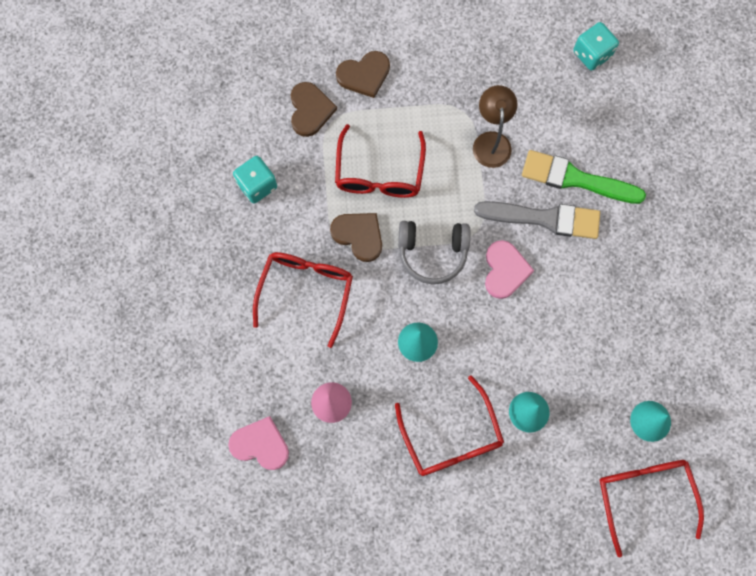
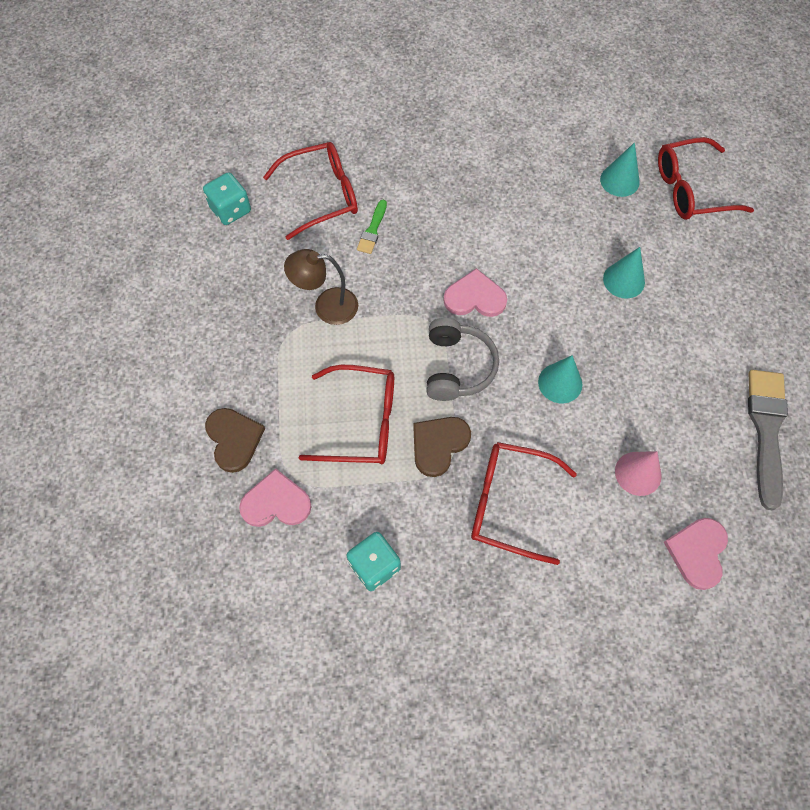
camera: 90 degrees left, 10 degrees down
(310, 110) = (276, 502): brown heart -> pink heart
(451, 437) = (659, 351): red glasses -> red glasses (322, 195)
(544, 218) = (416, 260): grey brush -> grey brush (766, 430)
(576, 179) = (372, 230): green brush -> green brush, size x0.50

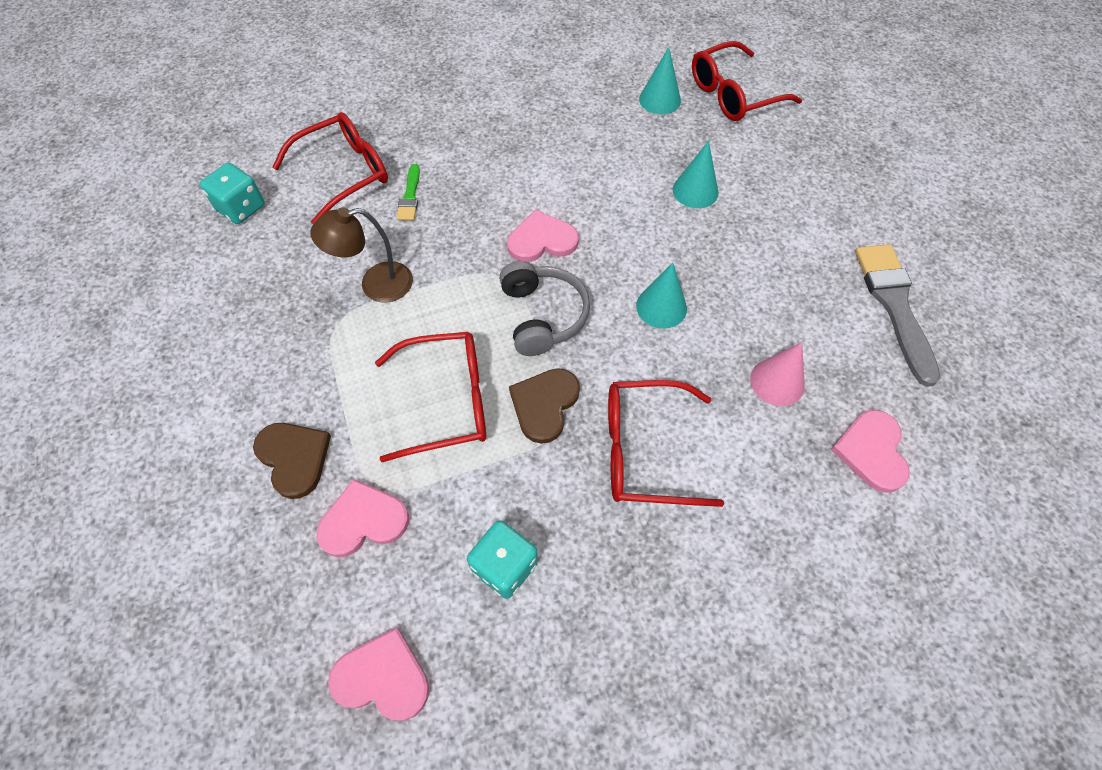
camera: 15 degrees left, 5 degrees down
(266, 623) = (382, 677): none -> pink heart

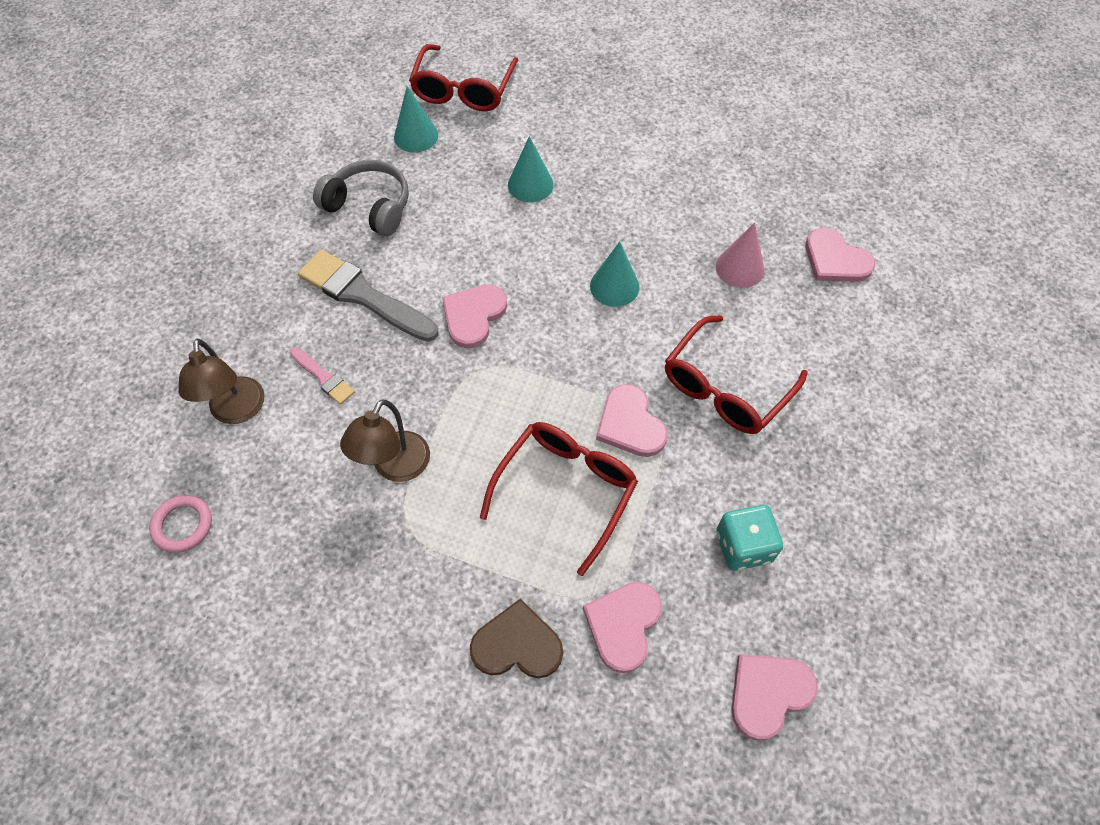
camera: 50 degrees left, 0 degrees up
(241, 208) = (183, 525): turquoise dice -> pink ring
(344, 173) = (237, 411): red glasses -> brown lamp
(410, 196) = (323, 377): green brush -> pink brush
(542, 316) = (548, 368): grey headphones -> grey headphones (369, 207)
(544, 404) = (630, 424): brown heart -> pink heart
(894, 305) = (740, 157): grey brush -> grey brush (363, 295)

